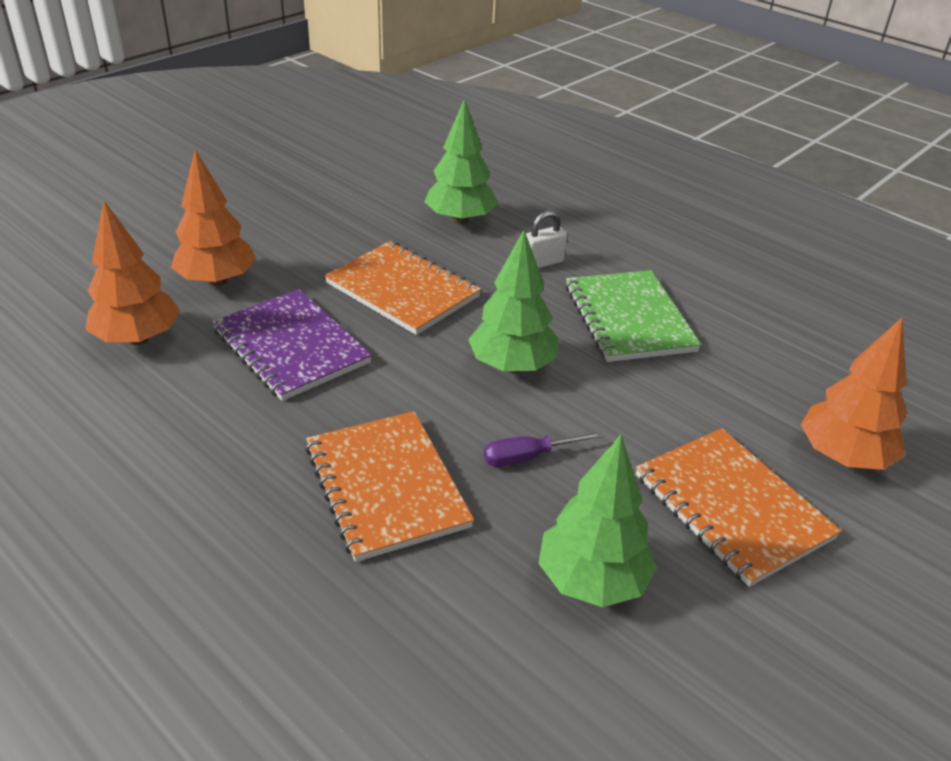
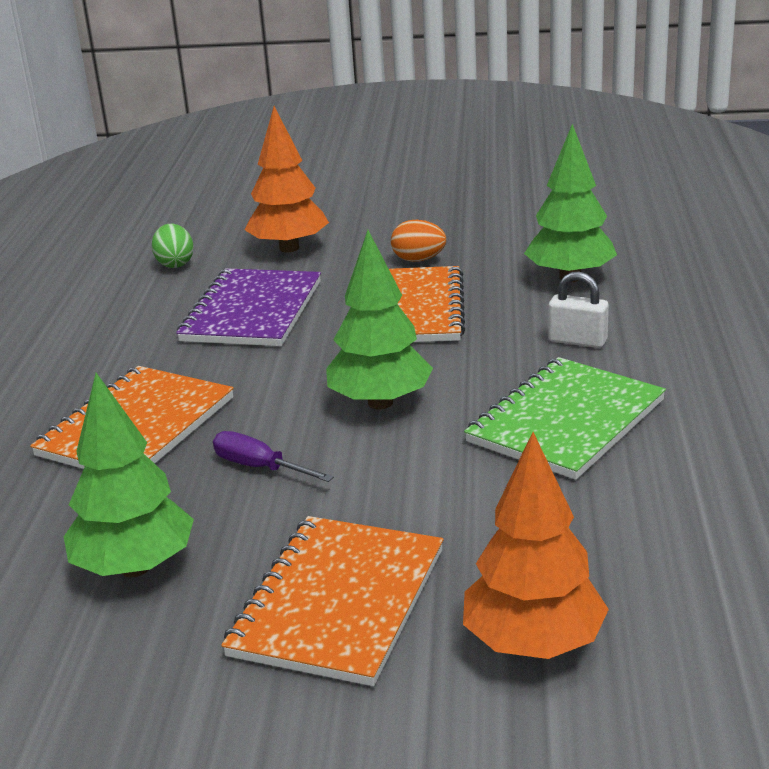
camera: 55 degrees right, 10 degrees down
(138, 338) = (175, 264): orange tree -> green egg
(338, 248) = (418, 260): none -> orange egg

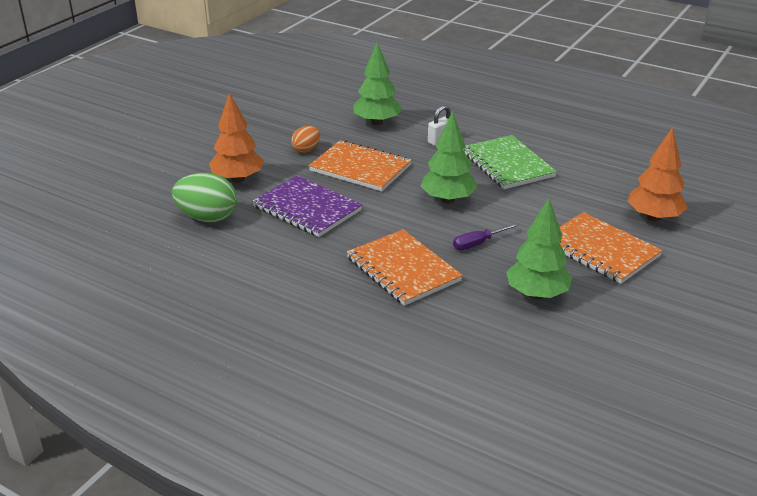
camera: 65 degrees left, 5 degrees up
(175, 264) = (207, 218): green egg -> green egg, size x1.74

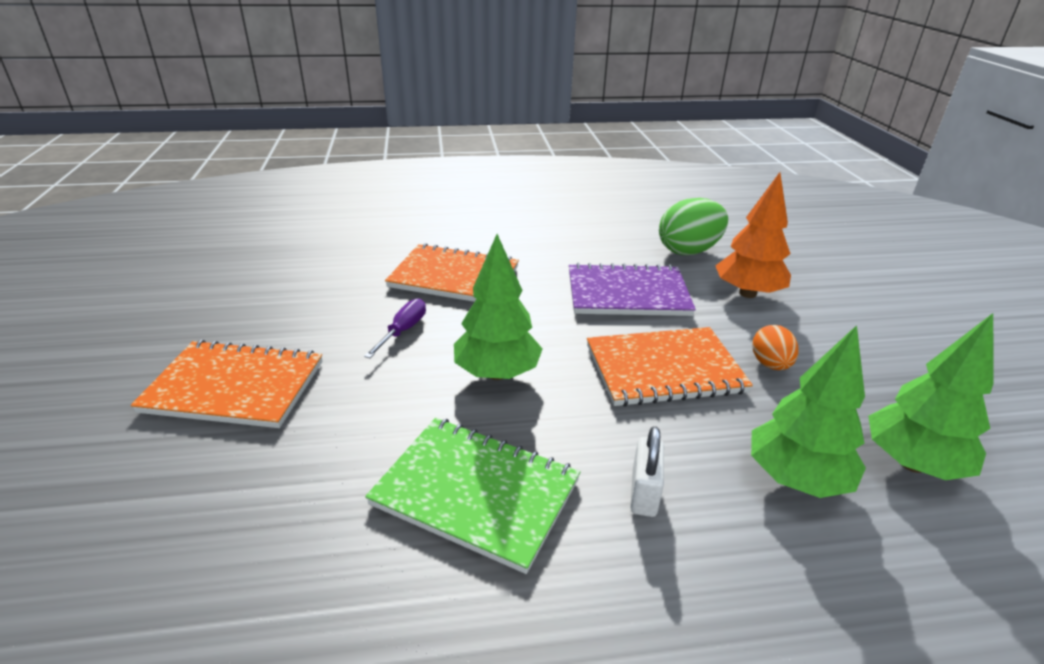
camera: 140 degrees right, 0 degrees up
(537, 294) = (297, 304): green tree -> green tree (912, 463)
(654, 217) = (145, 491): orange tree -> none

